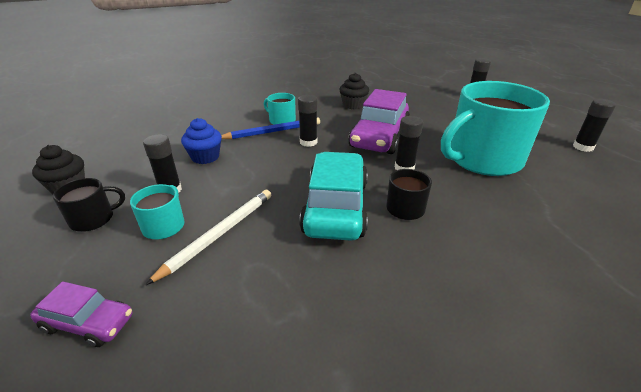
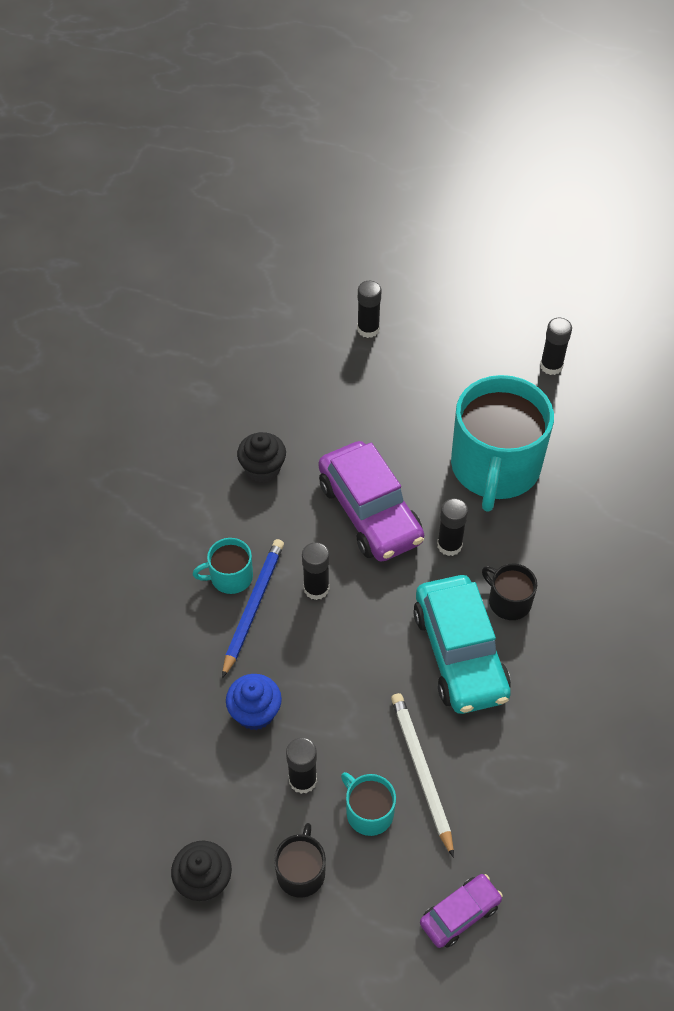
camera: 50 degrees left, 20 degrees up
(335, 207) = (460, 653): turquoise car -> turquoise car turned 150 degrees counterclockwise

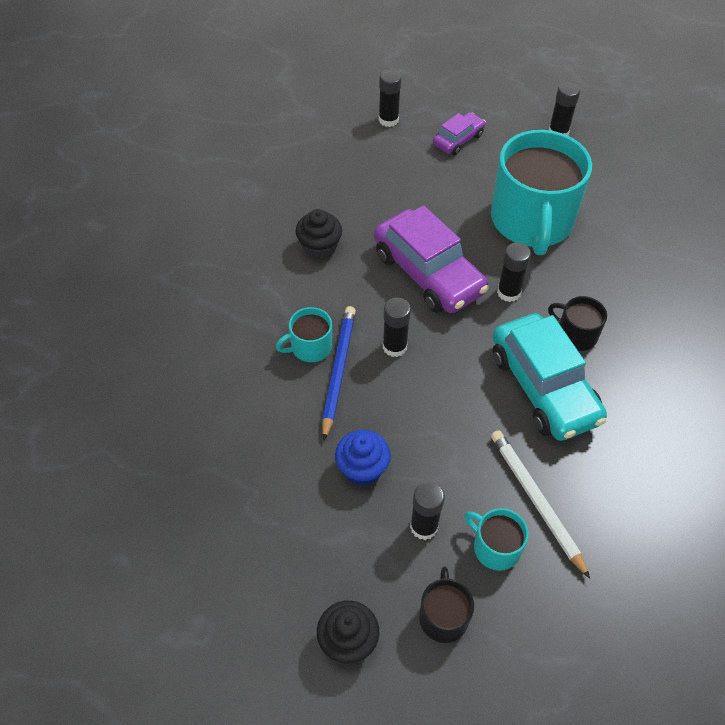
camera: 10 degrees left, 0 degrees up
(459, 914) = (609, 633): purple car -> purple car (458, 139)

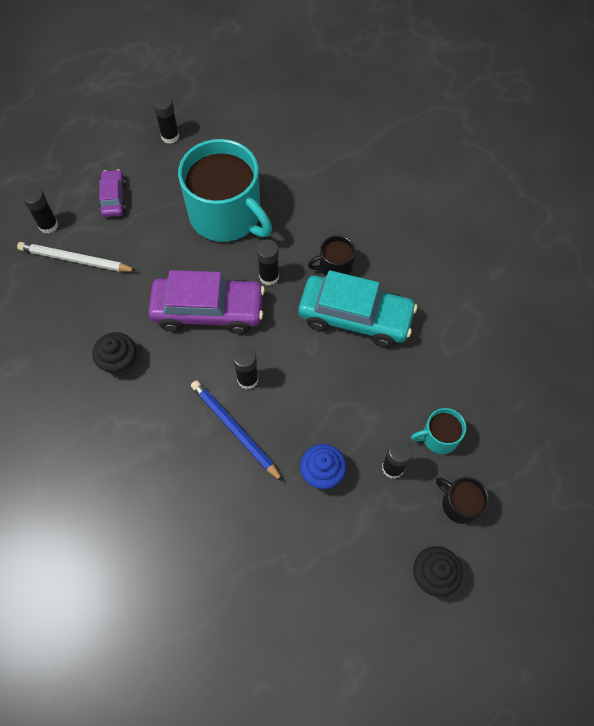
camera: 50 degrees left, 10 degrees up
(310, 347) = (199, 433): turquoise mug -> none
(536, 501) = (428, 388): white pencil -> white pencil (75, 260)

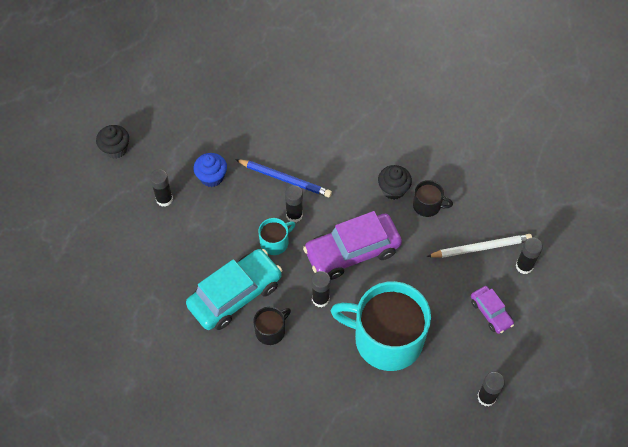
camera: 155 degrees right, 5 degrees down
(355, 317) = (235, 295): turquoise car -> turquoise car turned 150 degrees clockwise
(438, 437) = (138, 231): turquoise mug -> turquoise mug (275, 242)
(459, 504) = (110, 195): black mug -> black mug (427, 206)

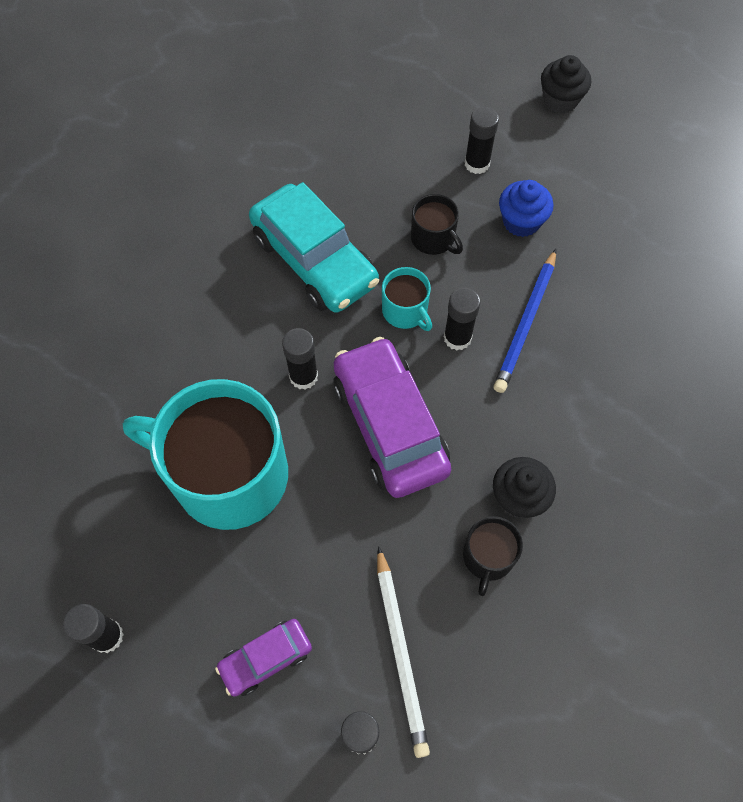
camera: 90 degrees right, 5 degrees up
(271, 331) = (253, 308): black mug -> black mug (433, 238)
(386, 339) = (227, 474): turquoise mug -> turquoise mug turned 90 degrees counterclockwise

